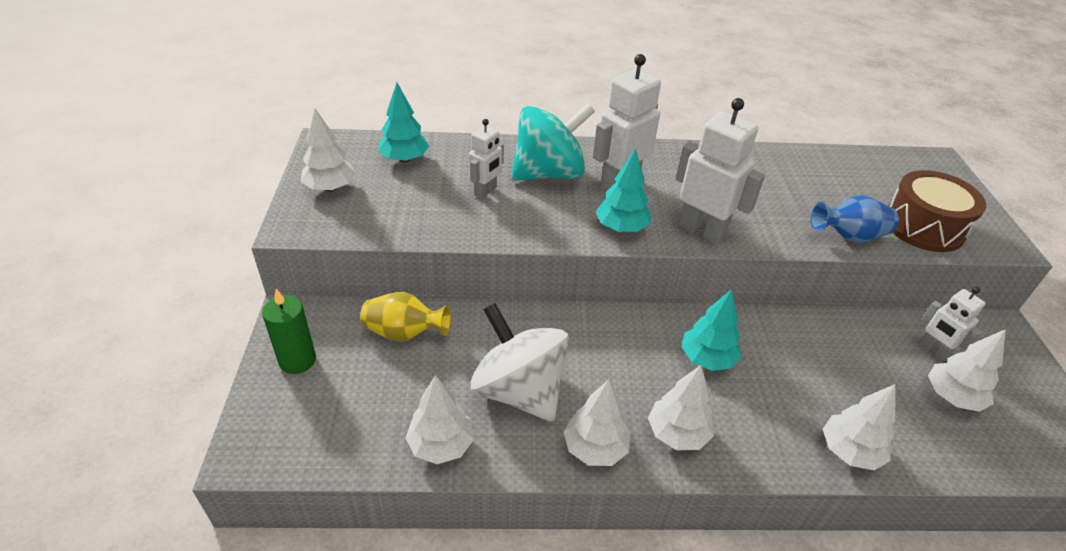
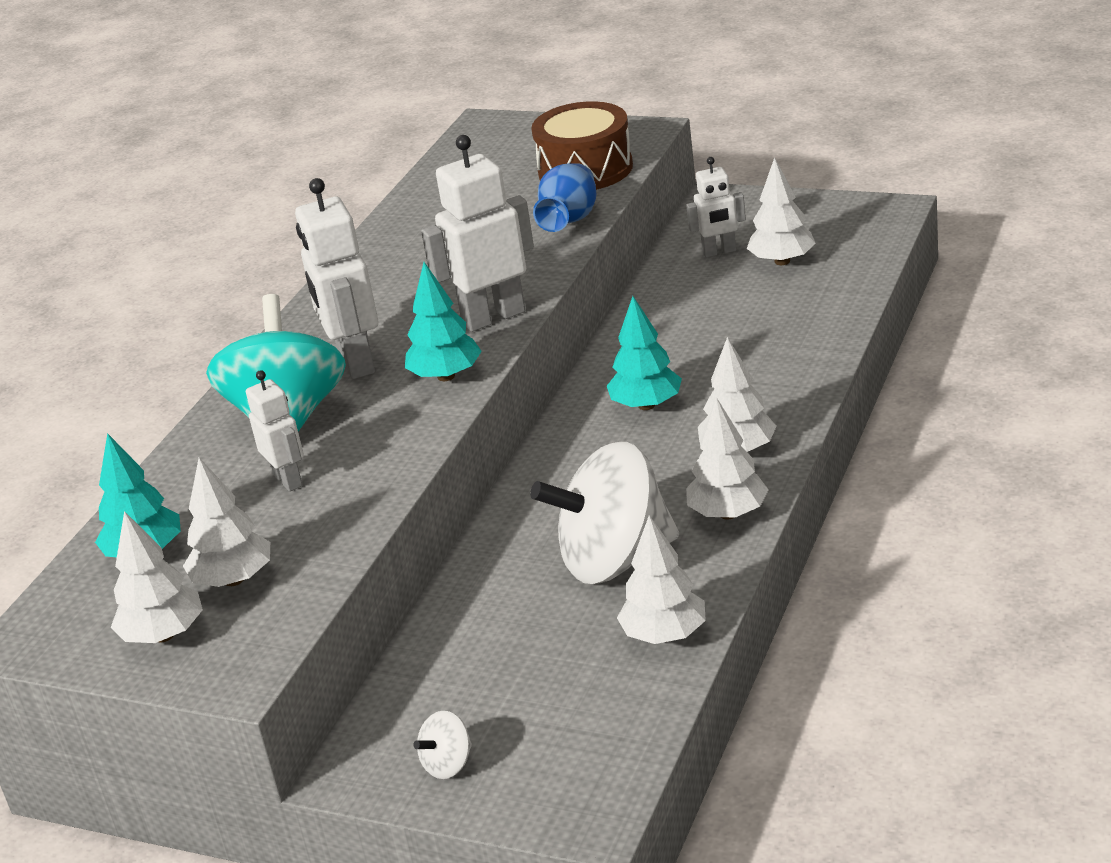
camera: 60 degrees left, 10 degrees down
(297, 360) = (448, 764): green candle -> white spinning top
(404, 333) = (457, 653): yellow vase -> none
(849, 451) = (814, 343): white tree -> white tree (233, 579)

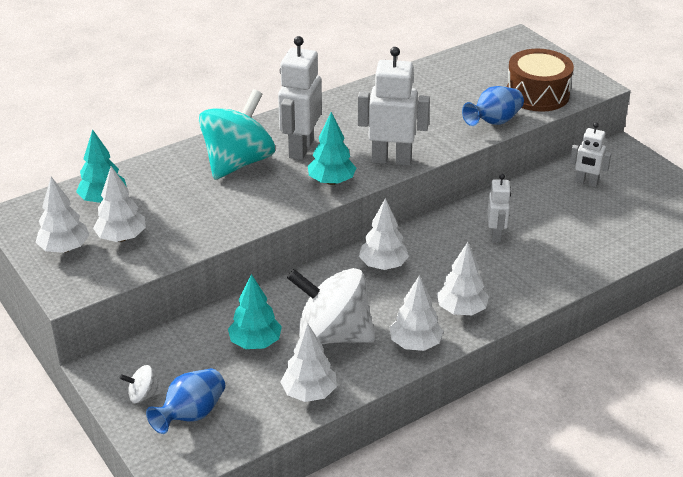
camera: 30 degrees right, 5 degrees up
(288, 480) = (201, 198): white robot -> white robot (496, 235)
(542, 746) = (191, 415): none -> blue vase
(646, 405) = (445, 254): turquoise tree -> turquoise tree (255, 343)
(782, 261) = (614, 208): white tree -> white tree (383, 265)

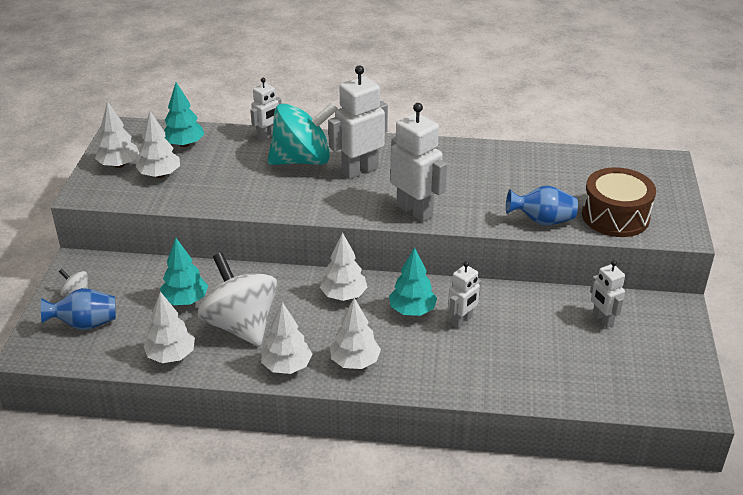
camera: 40 degrees right, 0 degrees up
(174, 156) = (267, 136): none -> white robot
(331, 181) = (347, 205): turquoise tree -> turquoise tree (412, 310)

